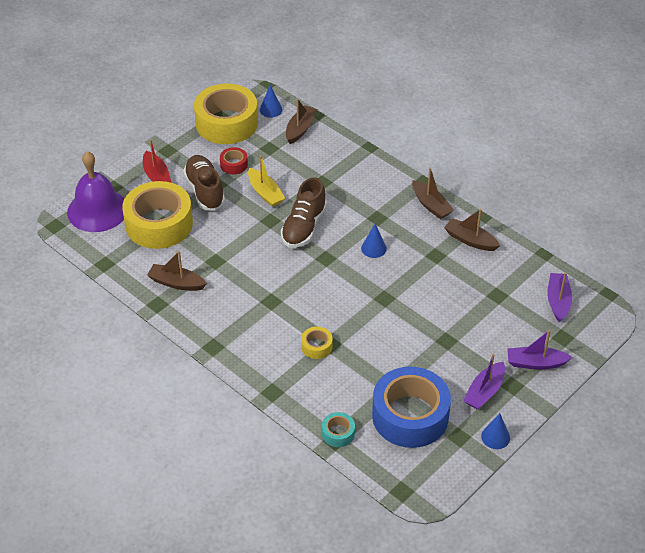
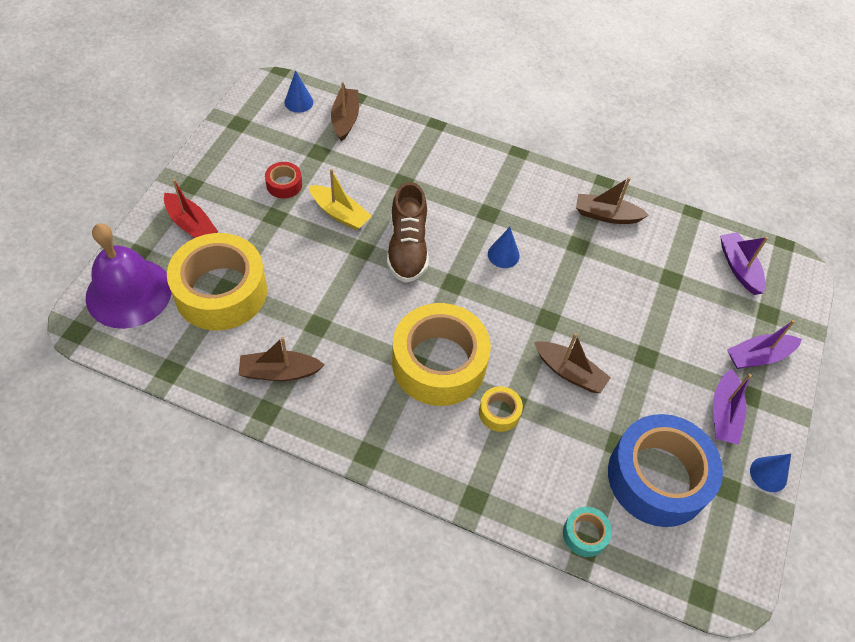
camera: 25 degrees left, 10 degrees up
(205, 190) = (262, 229): brown shoe -> none
(226, 123) = (251, 131): yellow tape -> yellow tape (439, 363)
(431, 205) = (541, 181): brown boat -> brown boat (569, 372)

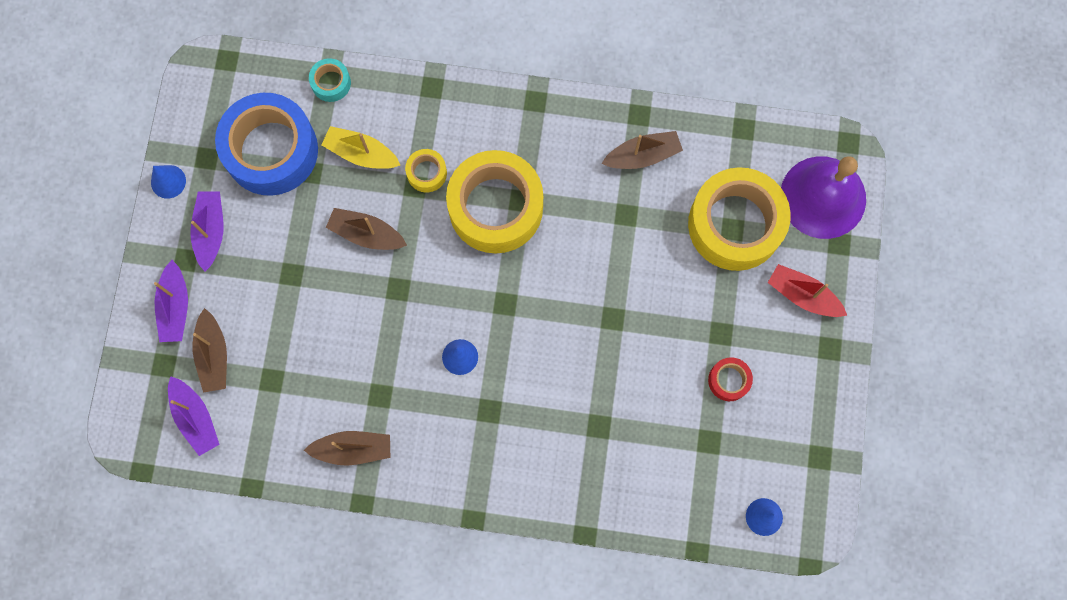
camera: 170 degrees right, 20 degrees up
(340, 213) = (652, 359): yellow boat -> yellow boat (361, 153)
(345, 119) = (697, 505): brown boat -> brown boat (213, 355)
(407, 248) = (565, 335): brown shoe -> none
(758, 356) = (175, 307): purple boat -> purple boat turned 120 degrees clockwise

